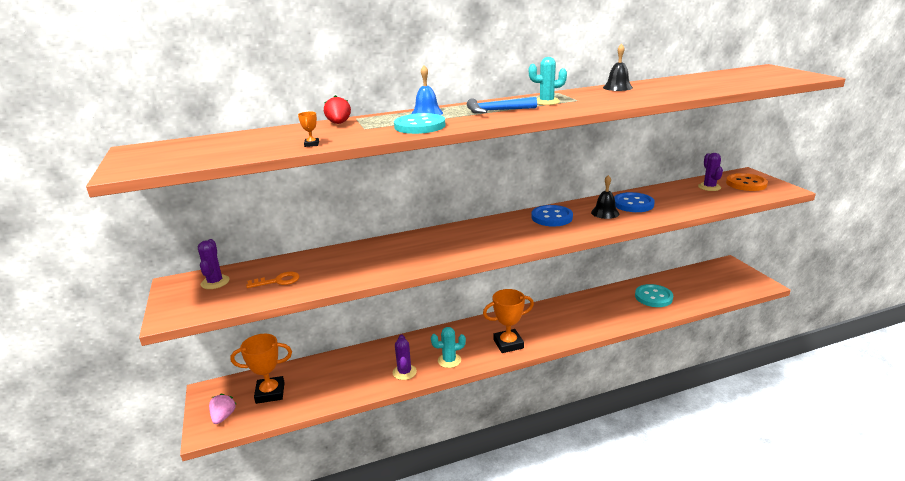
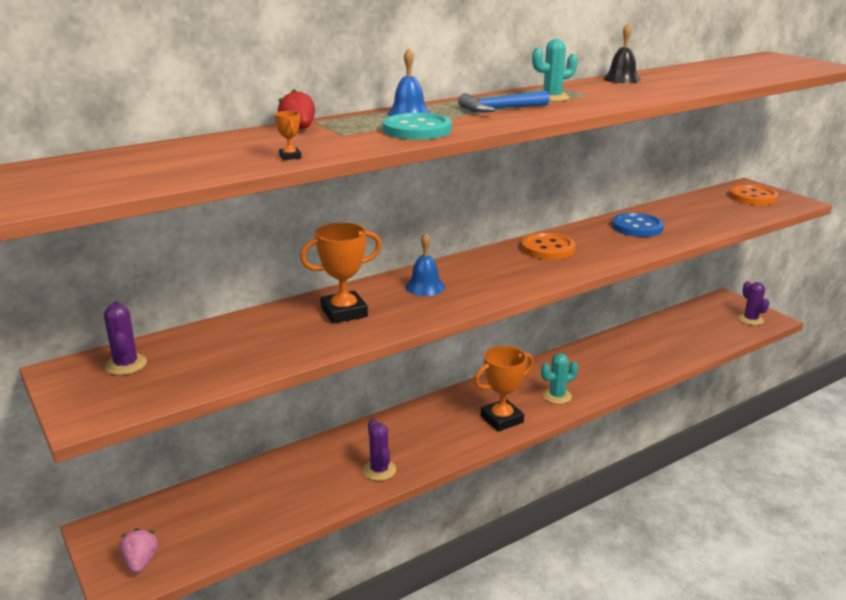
camera: 15 degrees left, 0 degrees up
(270, 393) = (197, 521): orange trophy -> orange trophy (344, 312)
(277, 281) = (221, 355): orange key -> none
(443, 241) = (425, 287): none -> blue bell
(449, 360) = (433, 448): turquoise cactus -> turquoise cactus (557, 396)
(551, 217) = (547, 249): blue button -> orange button
(605, 213) = (609, 239): black bell -> none
(653, 297) = (655, 345): turquoise button -> none
(709, 187) = (714, 203): purple cactus -> purple cactus (750, 319)

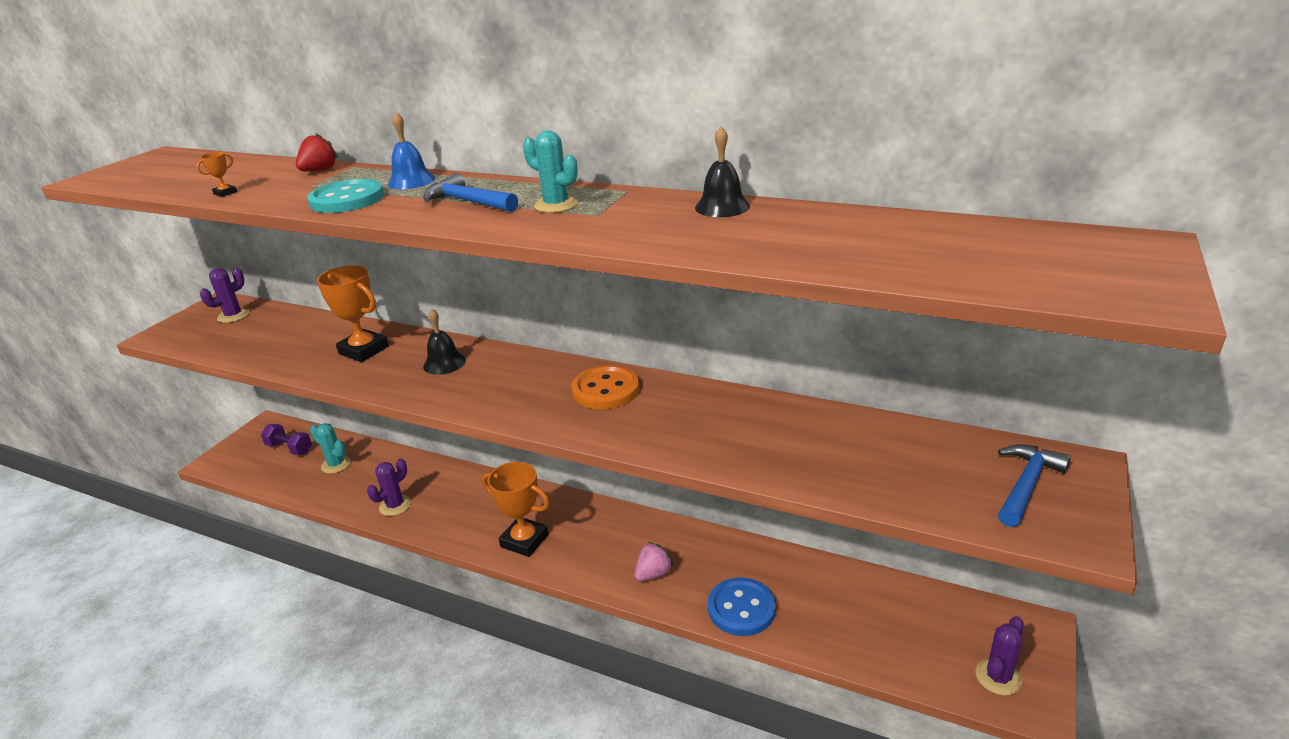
camera: 60 degrees right, 5 degrees up
(140, 562) = (238, 456): pink strawberry -> pink strawberry (653, 574)
(182, 519) = (289, 448): none -> purple dumbbell
(425, 287) = (444, 363): blue bell -> black bell
(557, 396) = (599, 561): turquoise cactus -> turquoise cactus (336, 464)
(637, 227) = (747, 423): blue button -> blue button (741, 608)
(752, 197) = (1026, 484): orange button -> blue hammer

